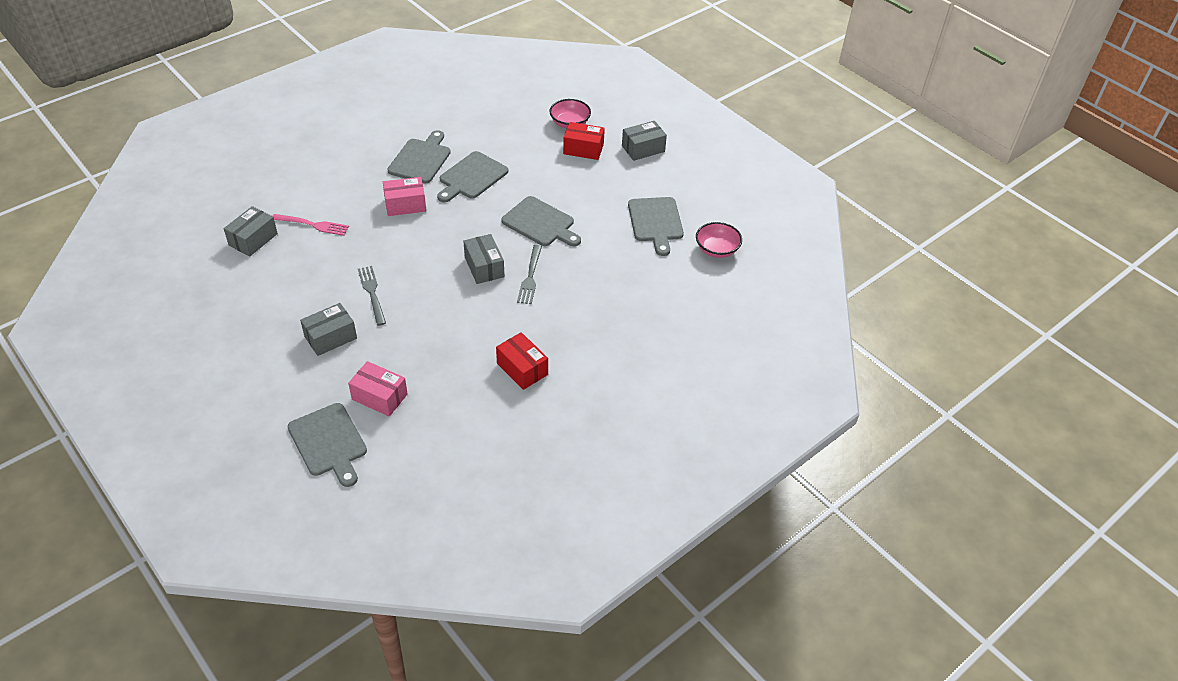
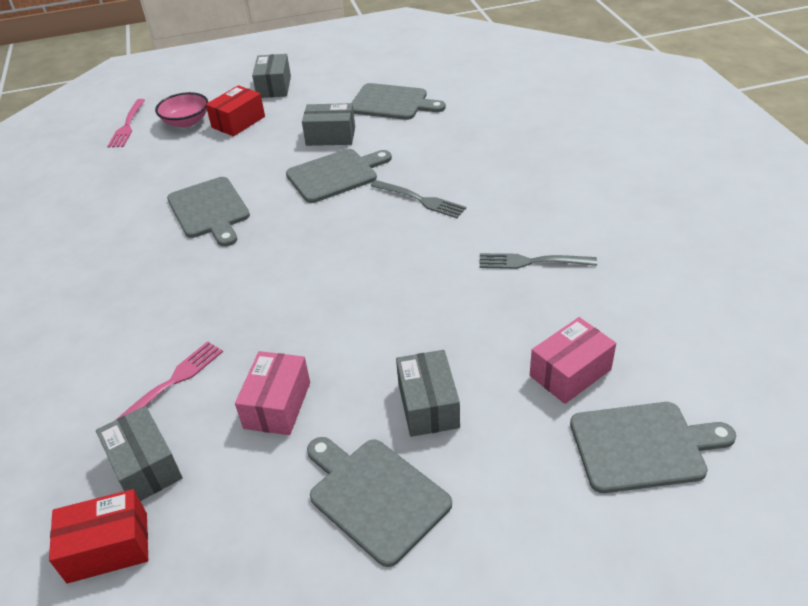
camera: 60 degrees left, 5 degrees down
(372, 293) = (363, 343): grey fork -> grey fork (532, 262)
(405, 205) = (210, 277): pink box -> pink box (277, 405)
(421, 159) = (134, 246): grey cutting board -> grey cutting board (375, 496)
(484, 267) = (380, 231): grey box -> grey box (330, 136)
(522, 369) = (569, 236): red box -> red box (108, 547)
(550, 97) = (127, 125): none -> pink fork
(717, 249) = (456, 79): pink bowl -> none

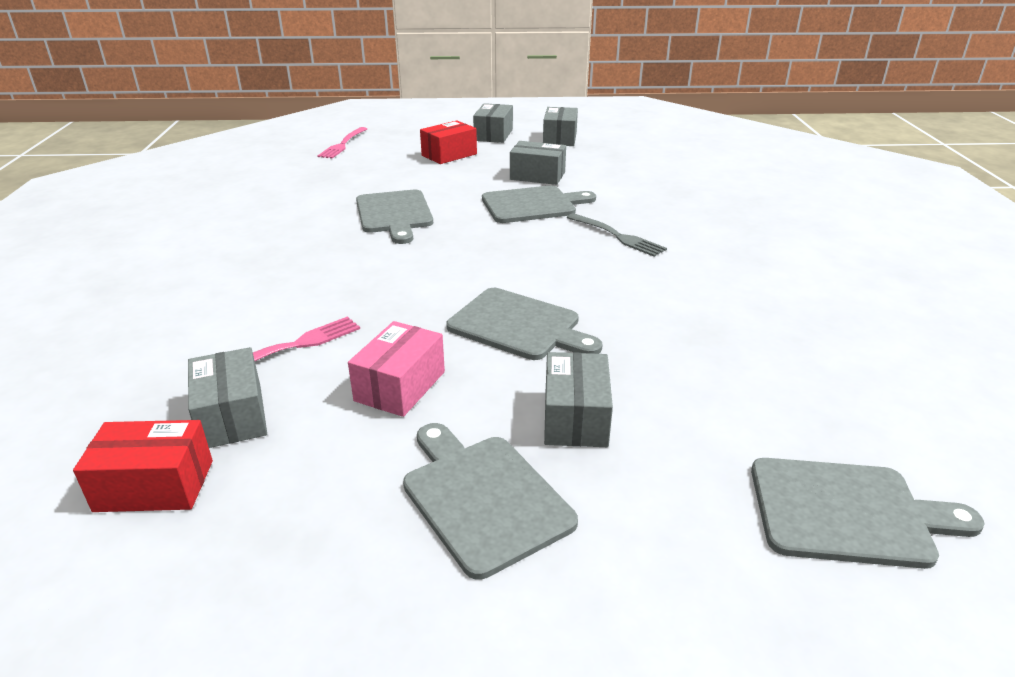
camera: 10 degrees right, 10 degrees down
(186, 122) = (399, 148): pink bowl -> none
(339, 81) = (559, 138): none -> grey box
(392, 103) = (608, 159): grey cutting board -> grey cutting board (519, 326)
(532, 262) = (733, 305): grey fork -> none
(570, 372) = (760, 417): pink box -> none

